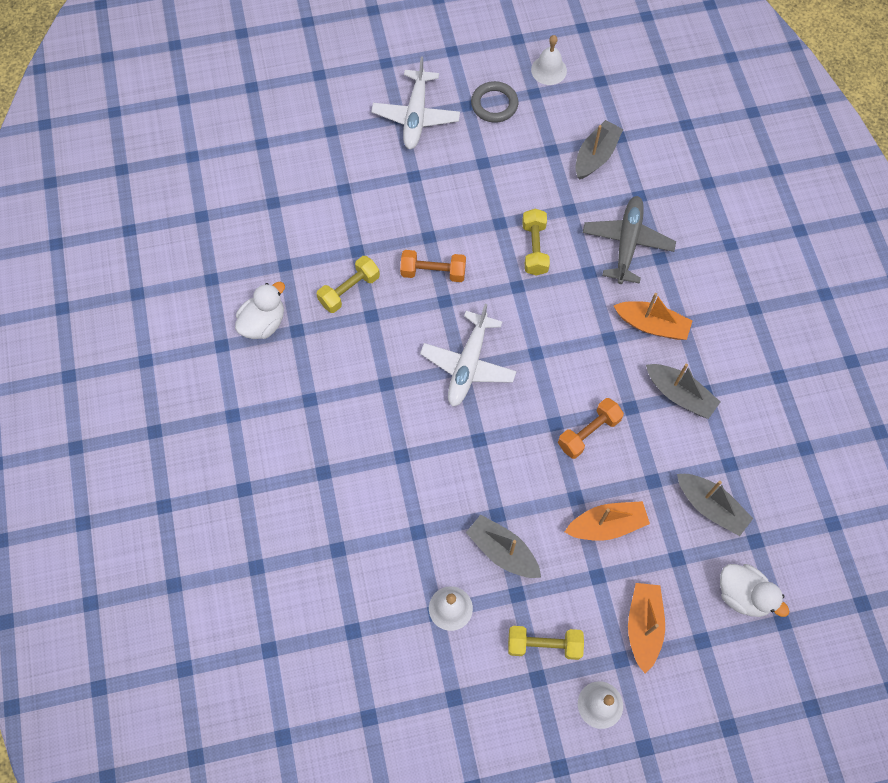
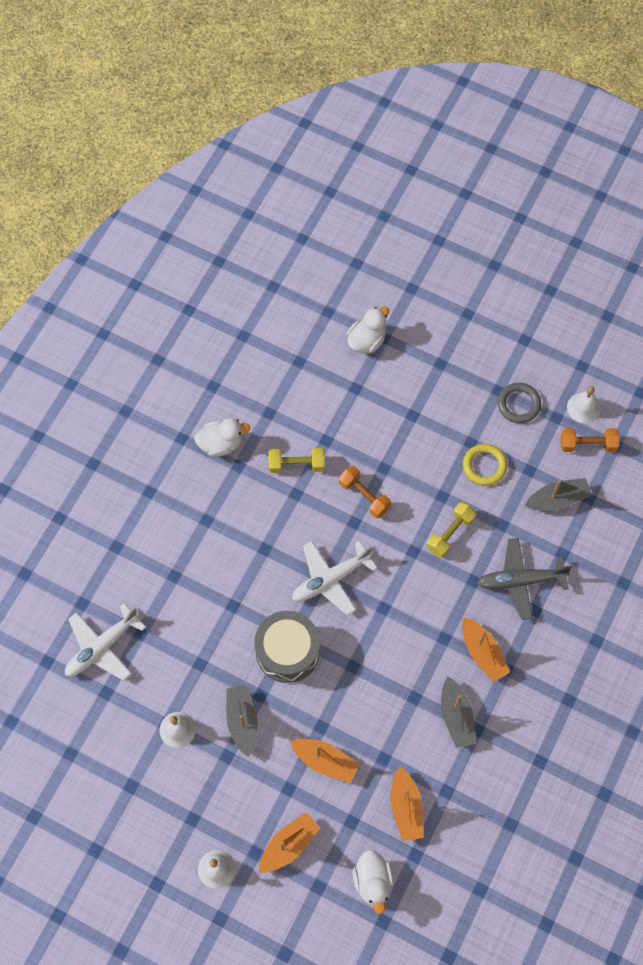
camera: 40 degrees right, 0 degrees up
(318, 143) = (367, 340): none -> white duck
(416, 116) = (453, 371): white plane -> white plane (102, 647)
(486, 456) = (287, 651): none -> grey drum
(512, 173) = (484, 466): none -> yellow ring
(544, 644) = (215, 802): yellow dumbbell -> none
(588, 432) = (369, 691): orange dumbbell -> orange dumbbell (587, 444)
(627, 243) = (520, 581): grey plane -> grey plane turned 150 degrees counterclockwise
(710, 506) = (406, 808): grey boat -> orange boat

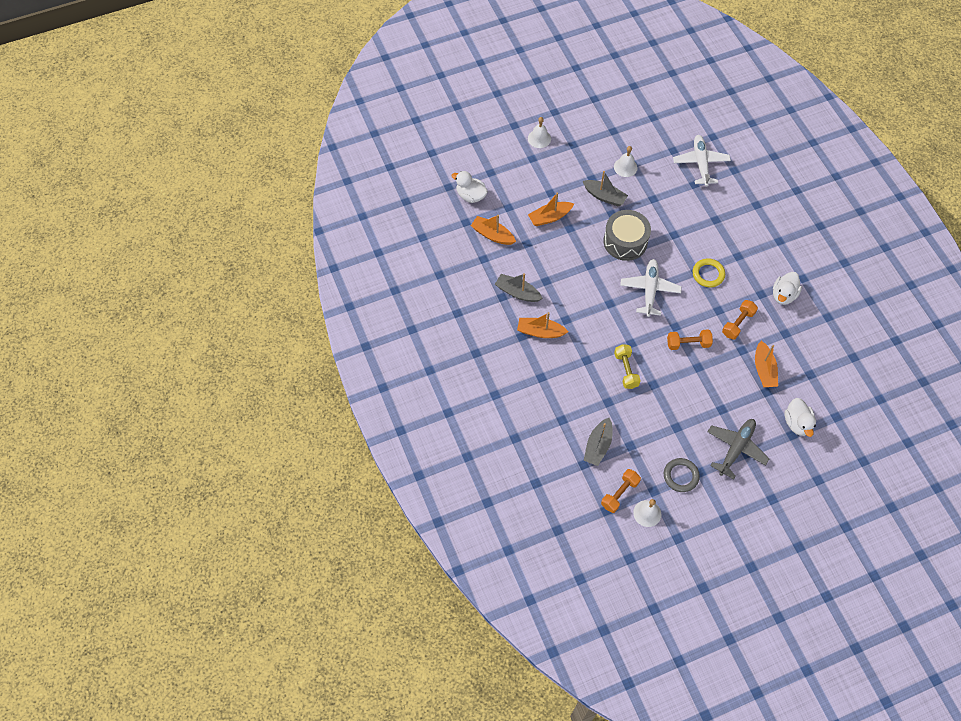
camera: 130 degrees right, 5 degrees down
(288, 845) = (522, 174): orange boat -> orange boat (764, 369)
(296, 465) = (738, 323): yellow dumbbell -> orange dumbbell
(484, 466) = (654, 422): yellow ring -> yellow ring (708, 274)
(520, 581) = (565, 384): grey plane -> grey plane (736, 448)

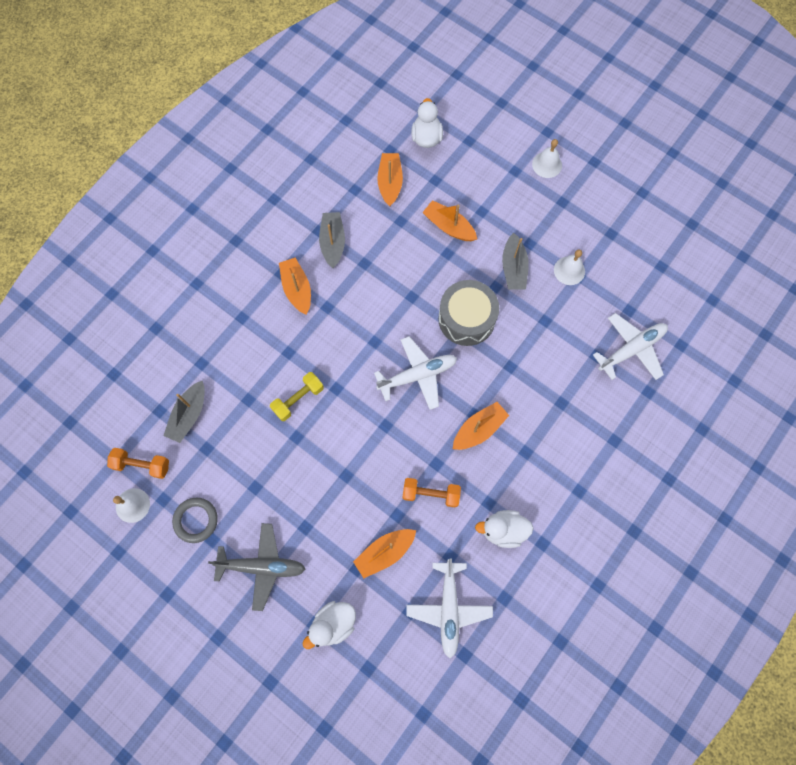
camera: 60 degrees right, 10 degrees up
(598, 445) = (189, 415): grey boat -> grey boat turned 60 degrees counterclockwise
(688, 343) = (371, 450): orange dumbbell -> none
(708, 274) = (478, 429): yellow ring -> orange boat
(819, 351) = (449, 609): none -> white plane

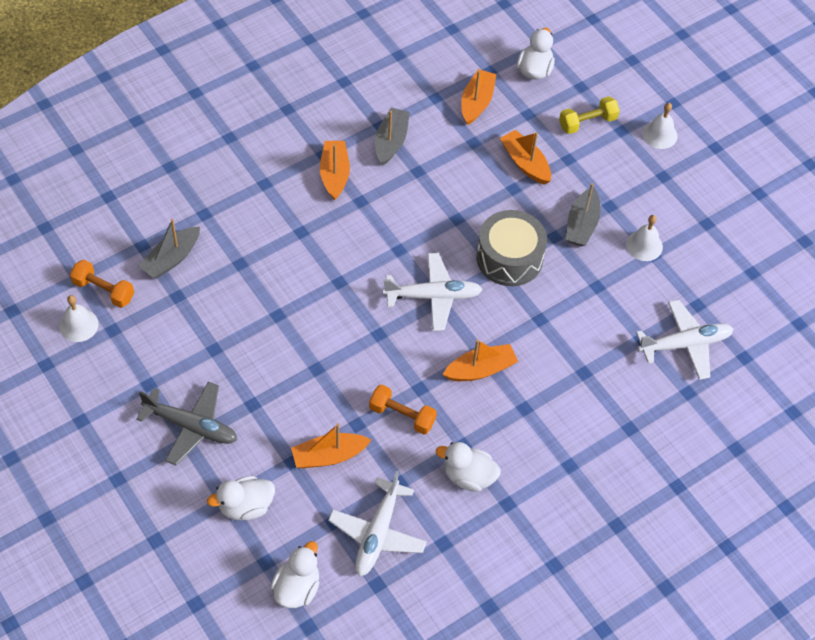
camera: 15 degrees right, 15 degrees down
(196, 520) = (139, 360): grey ring -> none
(298, 399) = (294, 279): yellow dumbbell -> yellow dumbbell (587, 122)
(401, 683) = (297, 588): none -> white duck

